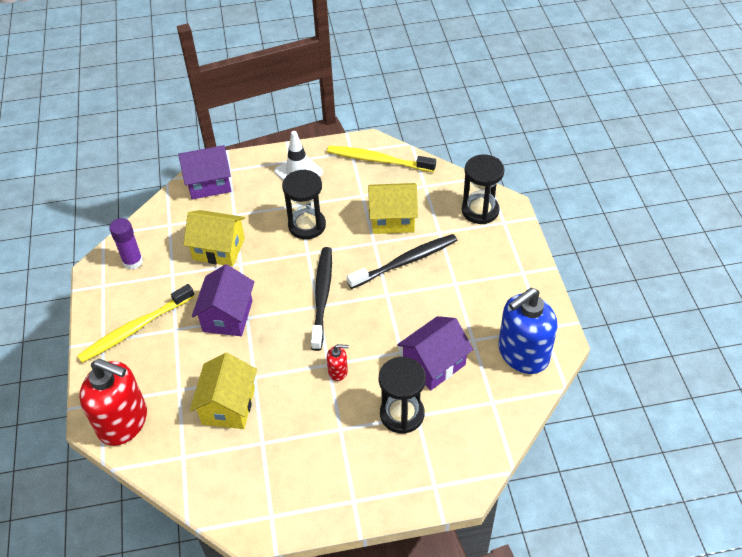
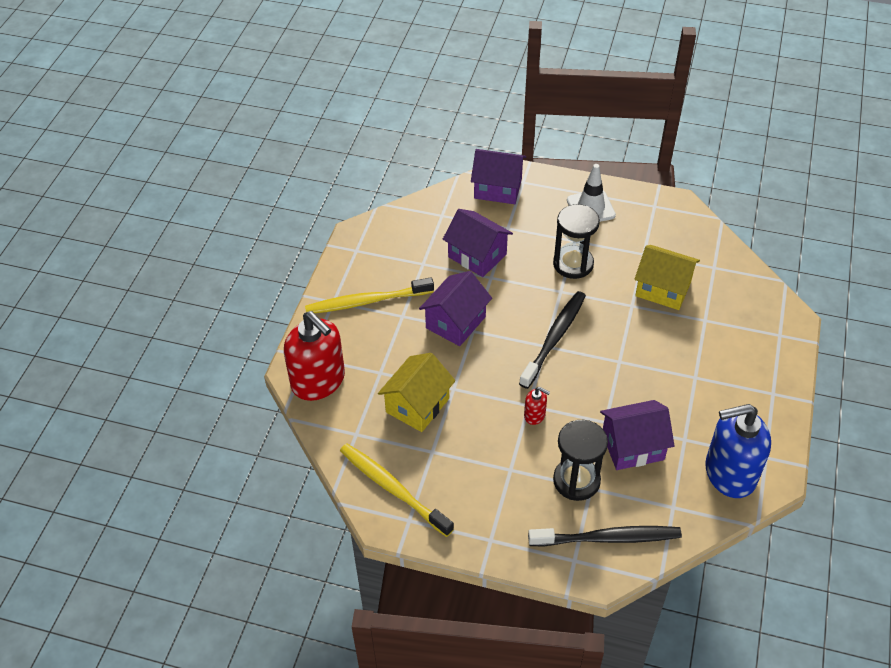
camera: 25 degrees right, 0 degrees up
(133, 261) = (392, 238): purple glue stick -> none
(219, 249) = (477, 255): yellow house -> purple house
(378, 160) = (678, 224): yellow toothbrush -> yellow toothbrush (392, 488)
(406, 262) = (655, 336): black toothbrush -> black toothbrush (608, 538)
(480, 210) = (760, 313): black hourglass -> none

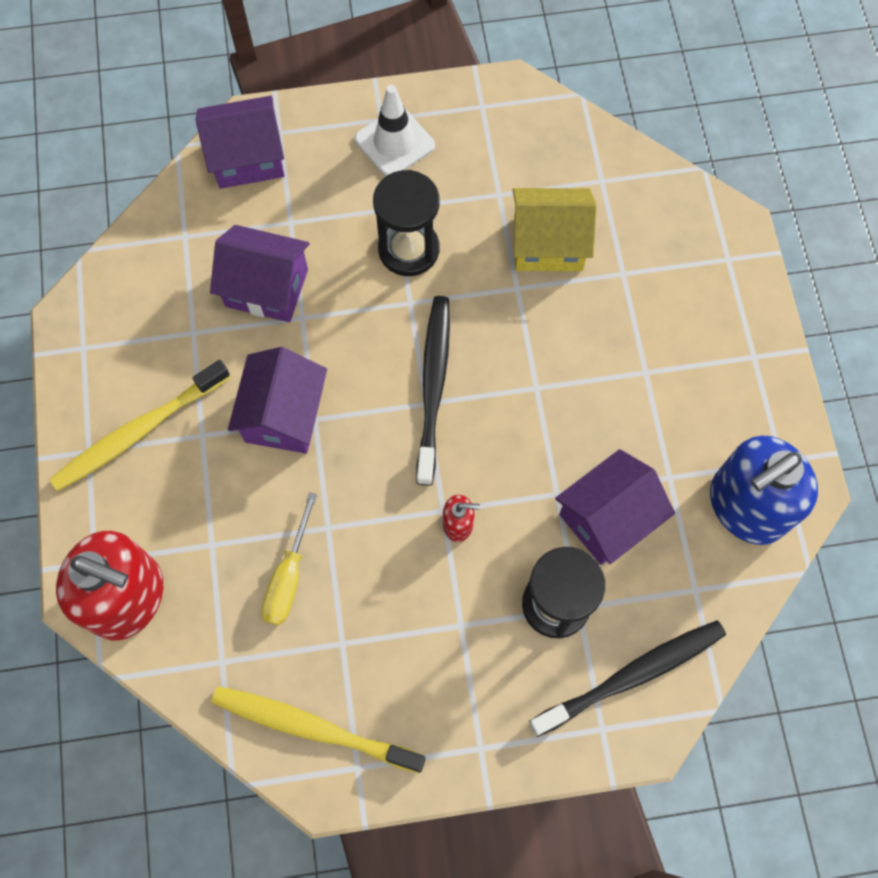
camera: 25 degrees left, 20 degrees up
(417, 405) = (289, 577): yellow house -> yellow screwdriver

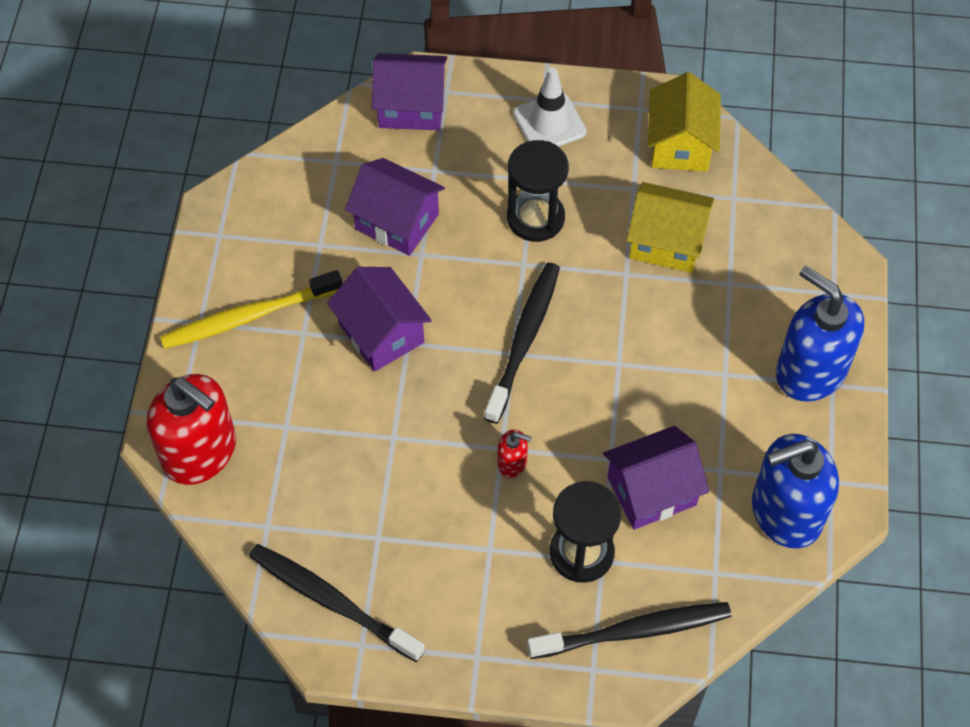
camera: 15 degrees right, 10 degrees down
(284, 415) = (381, 333): purple house -> purple house turned 60 degrees counterclockwise
(289, 577) = (346, 470): yellow screwdriver -> none
(312, 727) = (331, 601): yellow toothbrush -> black toothbrush
(533, 135) = (680, 144): none -> yellow house
(728, 347) = (810, 370): none -> blue soap dispenser

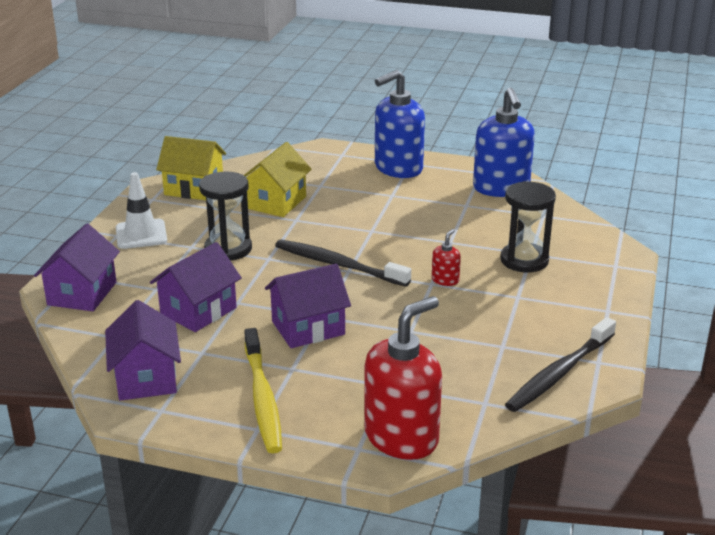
camera: 80 degrees left, 30 degrees down
(634, 631) = (586, 247): black toothbrush -> none
(651, 491) = (478, 230): purple house -> purple house (146, 378)

